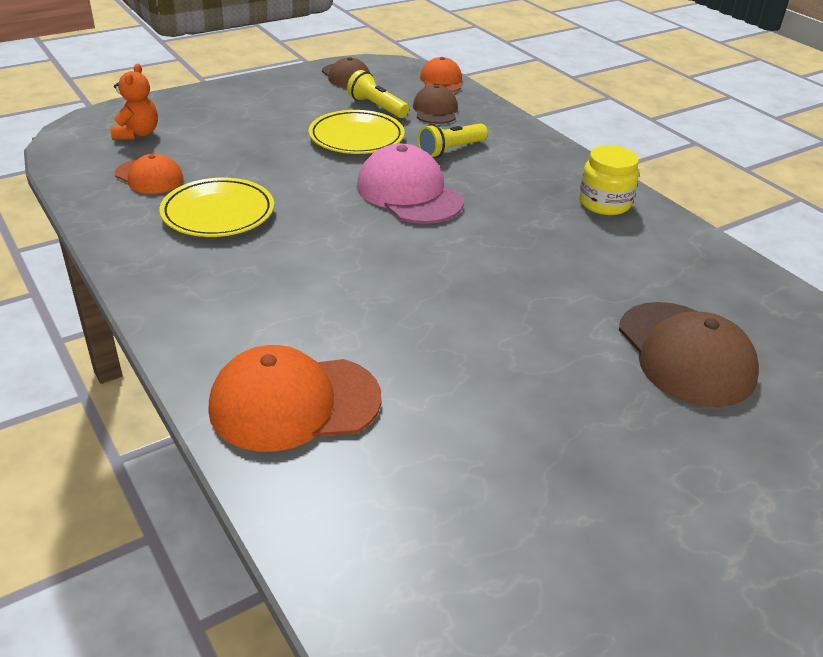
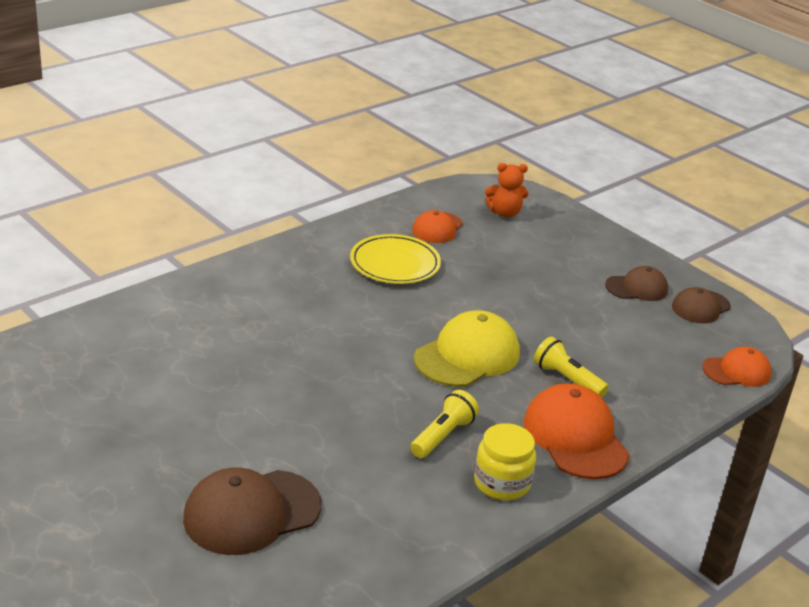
camera: 80 degrees right, 5 degrees down
(294, 403) = (173, 317): orange cap -> orange cap (575, 437)
(356, 137) = (561, 321): yellow plate -> none
(377, 107) = (637, 330): yellow flashlight -> yellow flashlight (443, 436)
(409, 193) = (467, 356): pink cap -> yellow cap
(435, 110) = (655, 368): brown cap -> brown cap (637, 288)

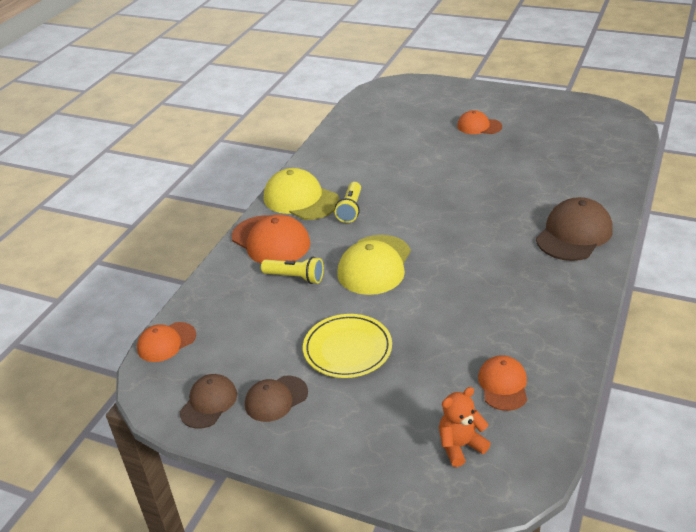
camera: 160 degrees right, 5 degrees up
(118, 493) = (479, 126): none -> orange cap
(251, 512) = (412, 142): brown cap -> brown cap (574, 234)
(395, 264) = (496, 321): yellow plate -> yellow plate (347, 349)
(502, 483) = (300, 199): yellow jar -> yellow cap

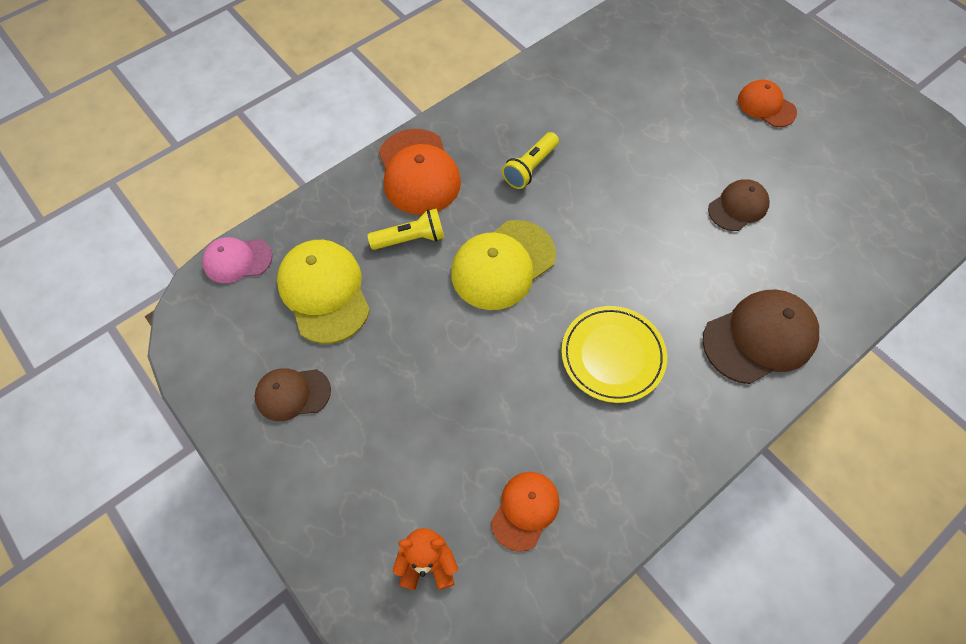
camera: 25 degrees right, 25 degrees up
(166, 342) = (237, 260): orange cap -> pink cap
(209, 403) = (229, 362): brown cap -> brown cap (738, 207)
(295, 277) = (411, 239): yellow flashlight -> yellow flashlight turned 60 degrees counterclockwise
(300, 199) = (486, 126): yellow cap -> yellow cap (324, 292)
(347, 349) = (400, 368): yellow plate -> yellow plate (612, 356)

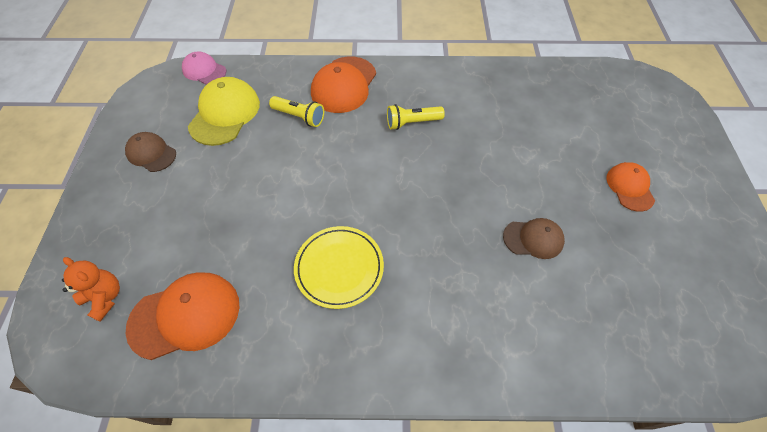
camera: 40 degrees right, 5 degrees down
(503, 265) = (334, 166): yellow cap -> none
(525, 510) = (185, 316): orange cap -> orange cap, size x1.65
(759, 338) = (454, 337): brown cap -> none

